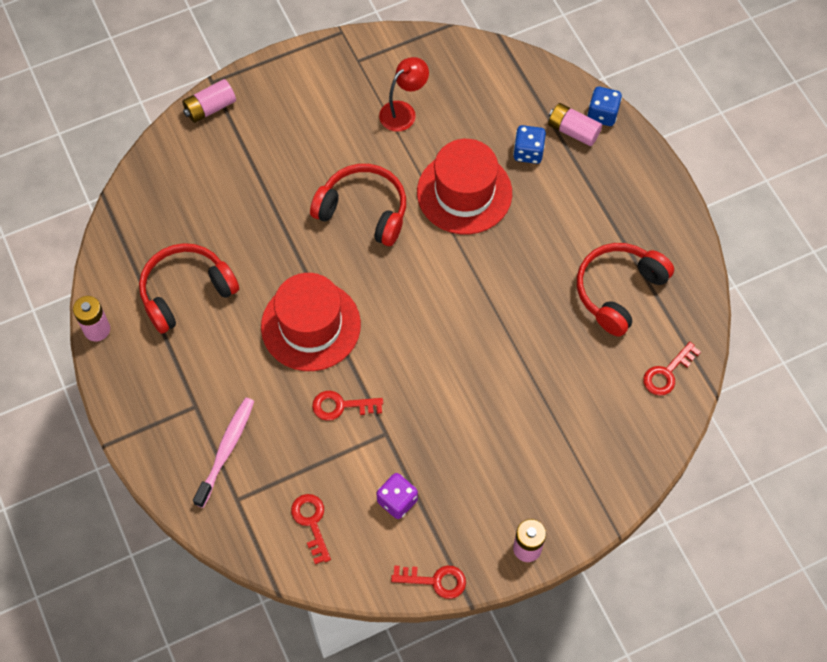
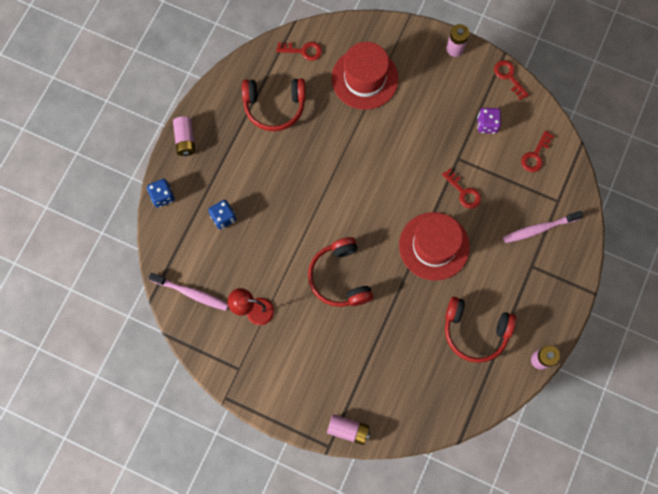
camera: 130 degrees left, 10 degrees up
(464, 192) = (280, 231): red hat -> red hat (364, 78)
(472, 71) = (191, 293): none -> pink toothbrush
(573, 131) = (188, 204): pink battery -> pink battery (185, 140)

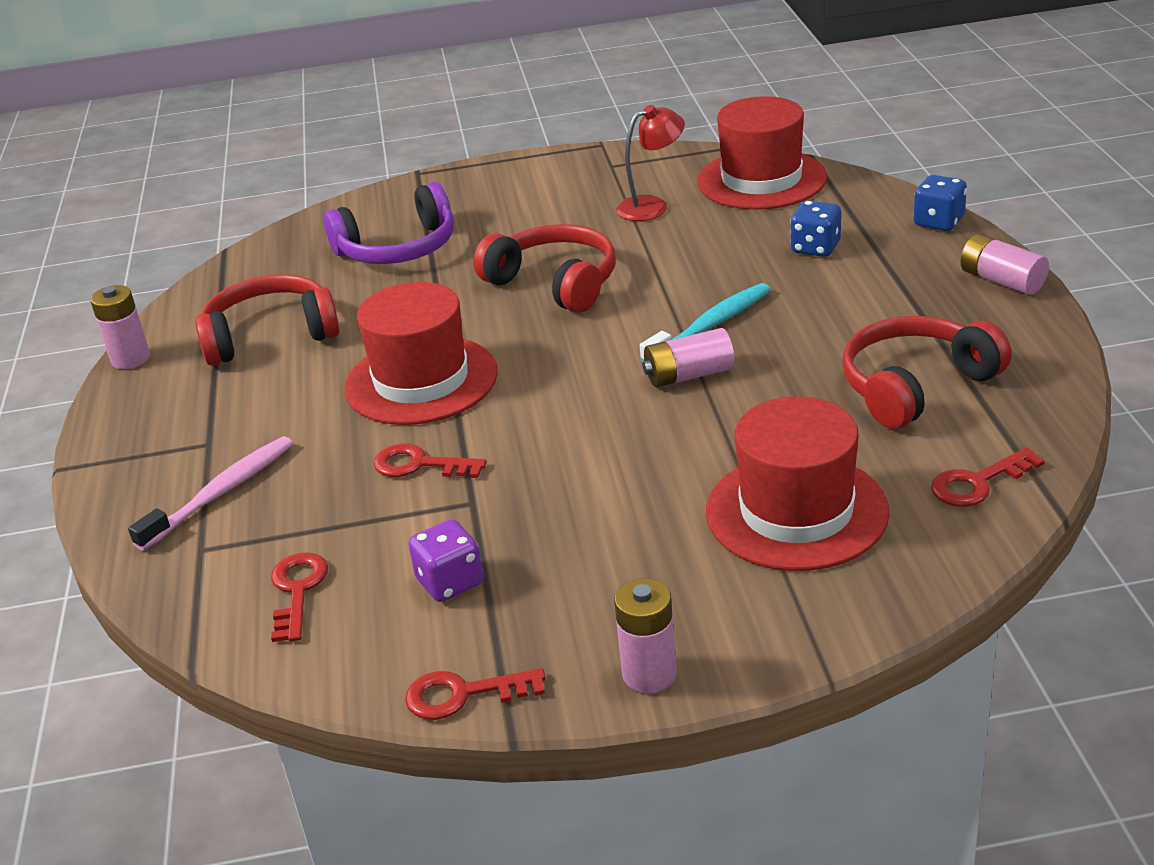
camera: 150 degrees right, 40 degrees down
(191, 293) = (761, 180): pink toothbrush -> red hat
(307, 196) = (710, 326): none -> turquoise toothbrush
(348, 430) = (402, 191): pink battery -> pink battery (689, 375)
(383, 367) = (398, 248): none -> purple headphones
(509, 77) = (463, 694): red key -> red key turned 150 degrees clockwise

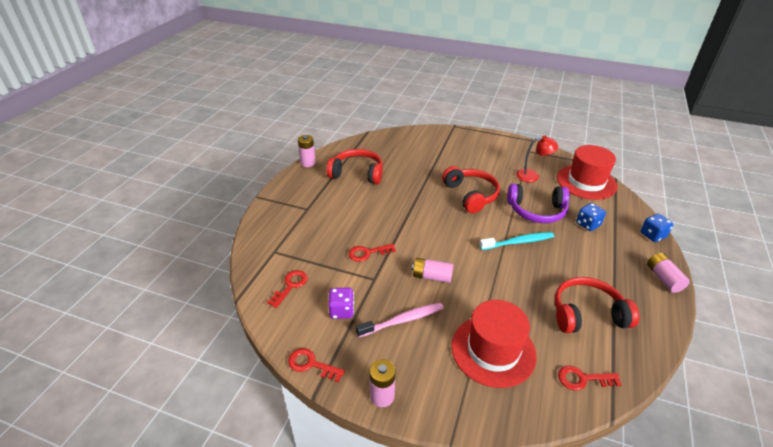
camera: 25 degrees right, 5 degrees up
(221, 493) = (296, 231): pink toothbrush -> pink toothbrush (402, 320)
(398, 248) = (425, 155): purple headphones -> purple headphones (536, 211)
(420, 465) = (367, 253): red key -> red key turned 60 degrees counterclockwise
(421, 380) = (393, 216): red hat -> none
(689, 375) = (494, 261): pink battery -> pink battery (432, 276)

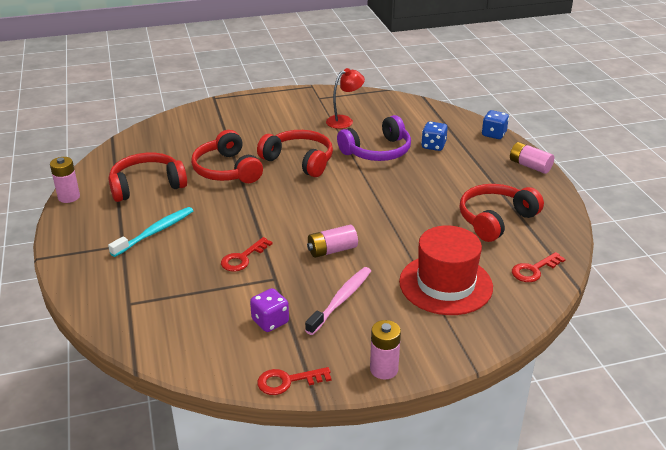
camera: 35 degrees left, 5 degrees down
(290, 286) = (187, 326): red key -> none
(415, 182) = (227, 170): none -> red headphones
(518, 242) = (385, 186): turquoise toothbrush -> turquoise toothbrush (155, 232)
(586, 182) = (399, 108): red hat -> none

